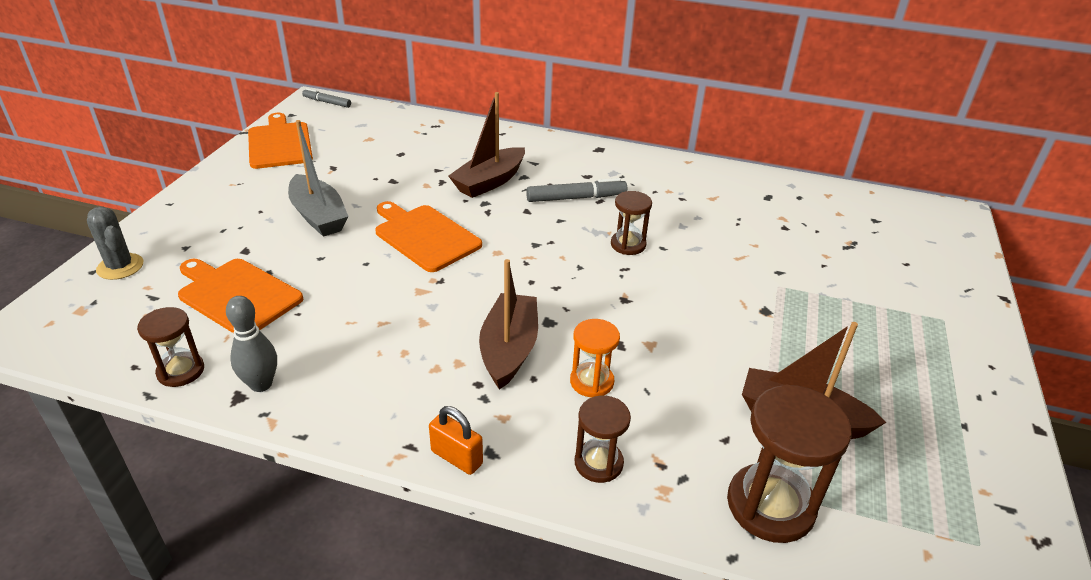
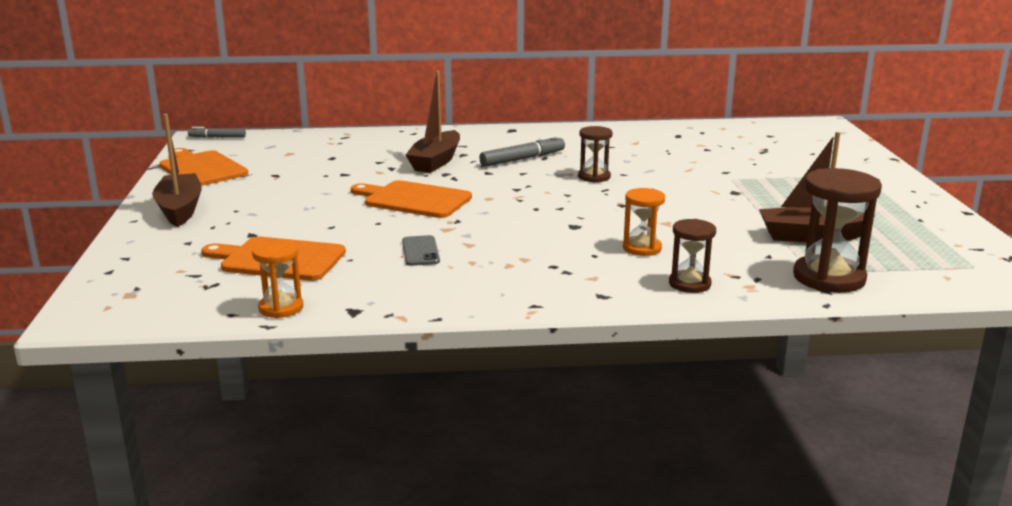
camera: 20 degrees left, 15 degrees down
(120, 267) = (135, 264): grey cactus -> none
(181, 371) = (281, 308): brown hourglass -> orange hourglass
(261, 384) = (366, 300): grey bowling pin -> none
(318, 216) = (298, 204): grey boat -> none
(369, 320) = (420, 251): none -> grey phone
(457, 457) = (578, 303): orange padlock -> none
(509, 349) = (558, 245): brown boat -> brown boat (180, 209)

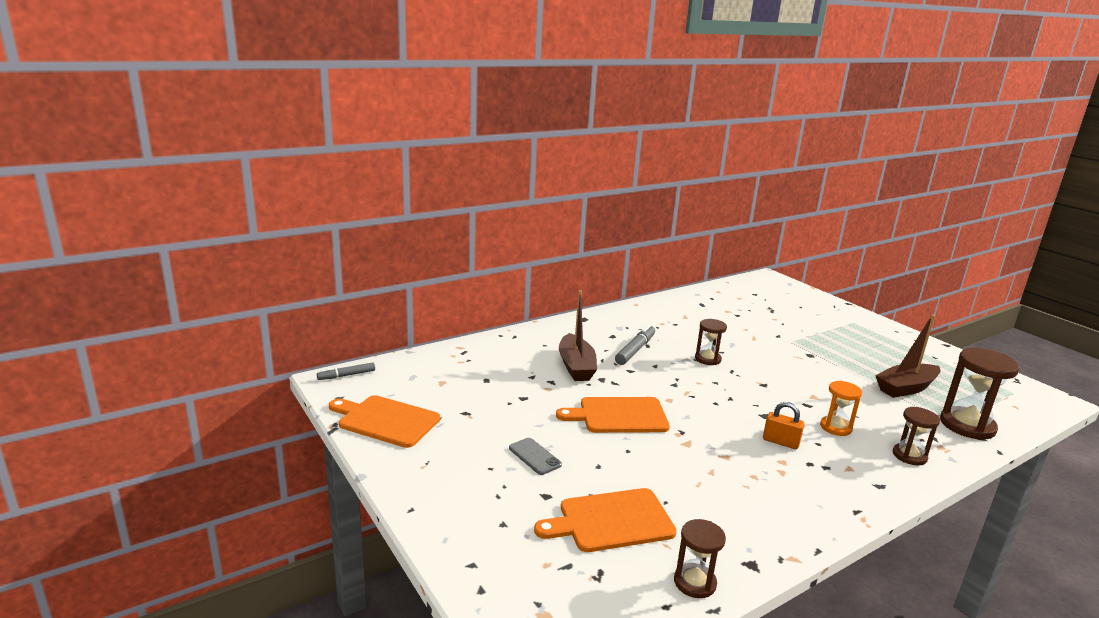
camera: 30 degrees left, 0 degrees up
(180, 209) = (437, 481): brown boat -> none
(281, 308) = (694, 582): orange hourglass -> brown hourglass
(420, 251) = (704, 475): grey phone -> grey phone (534, 456)
(551, 246) = (780, 442): none -> orange padlock

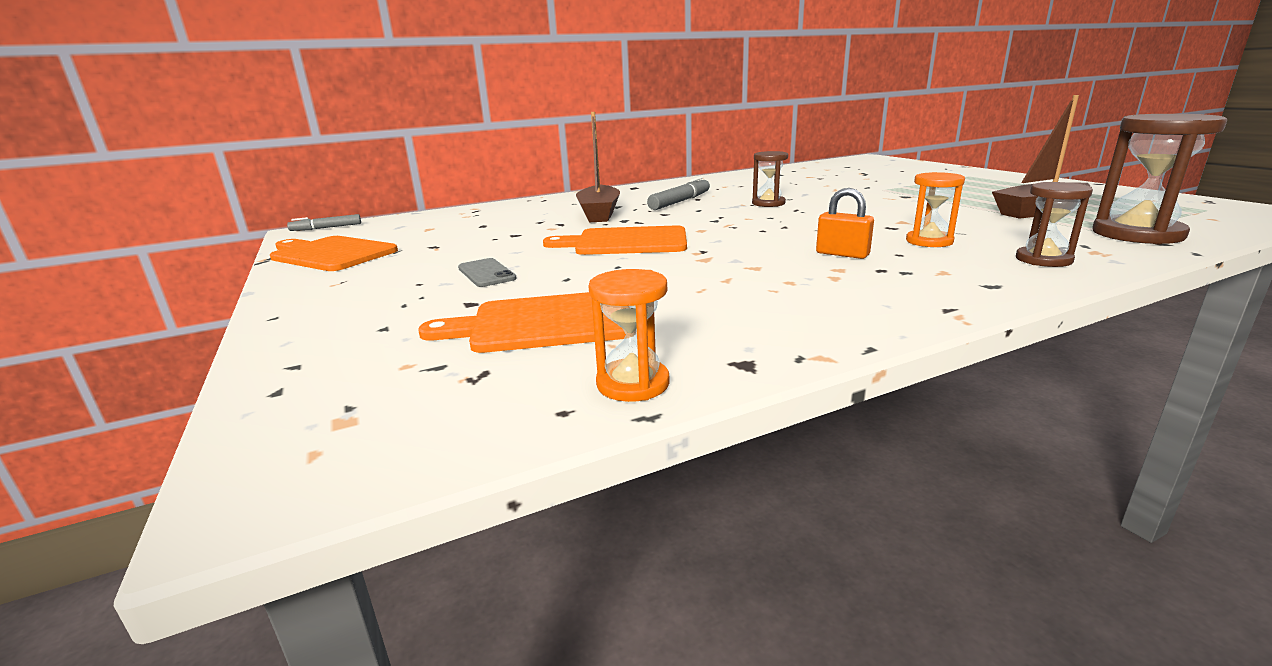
camera: 10 degrees right, 0 degrees up
(694, 582) = (633, 383): brown hourglass -> orange hourglass

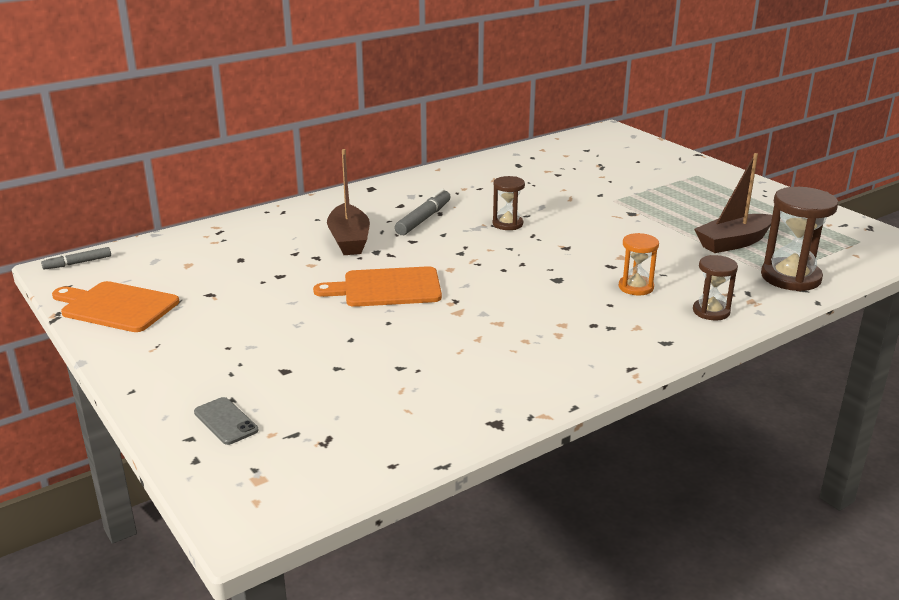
camera: 10 degrees left, 5 degrees up
(486, 273) = (280, 333): grey phone -> grey phone (225, 421)
(544, 323) = (352, 390): orange cutting board -> none
(633, 383) = (429, 442): orange hourglass -> none
(842, 254) = (566, 305): orange padlock -> none

